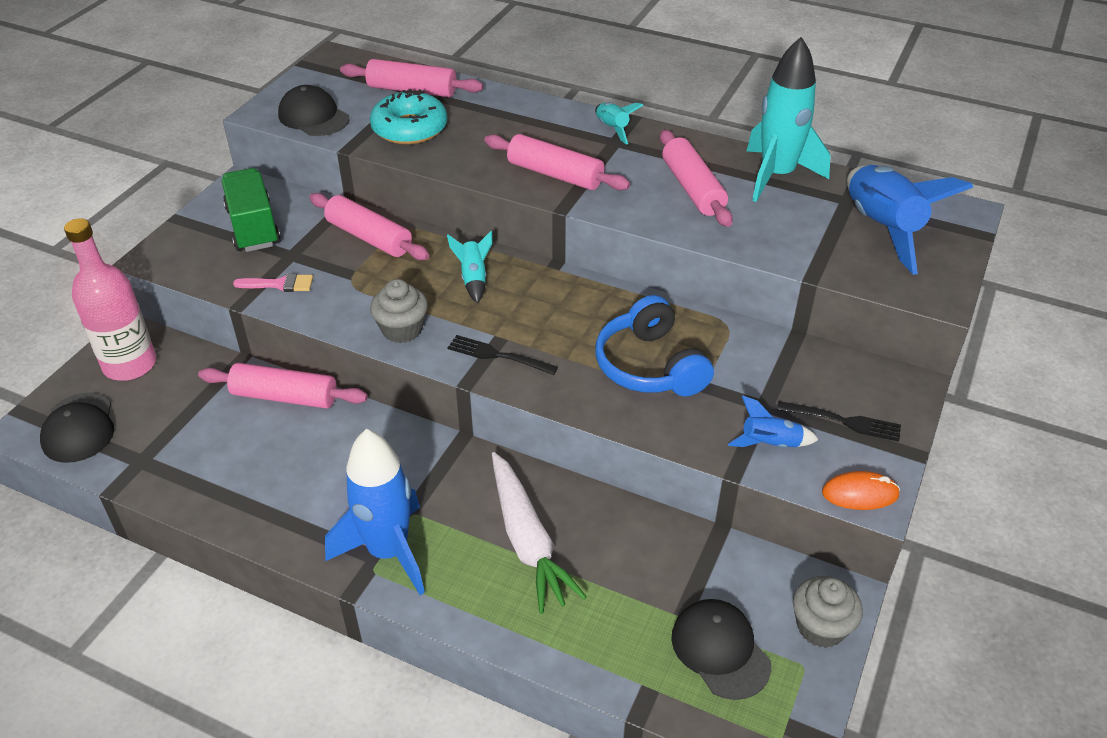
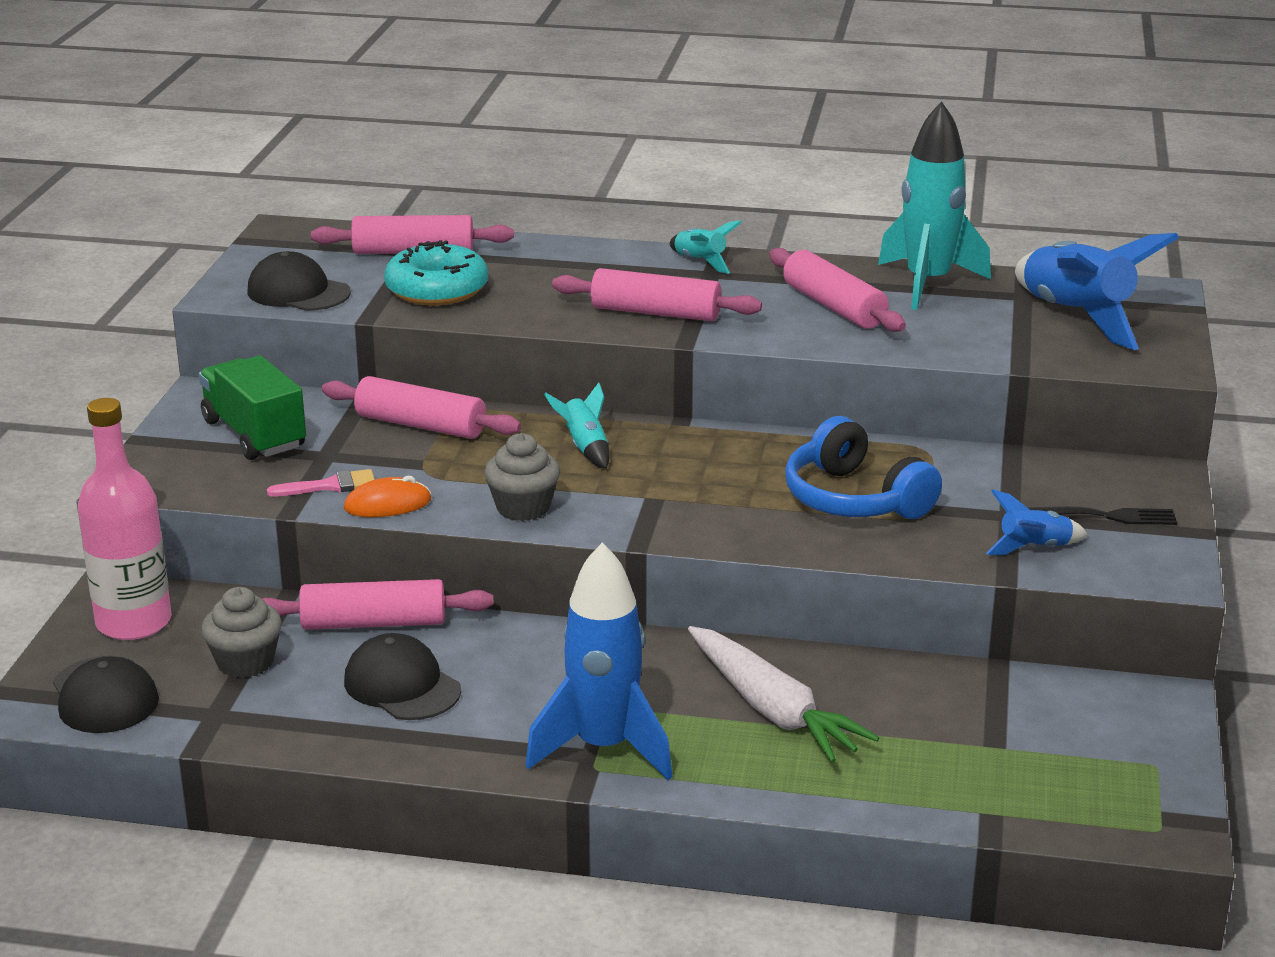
camera: 15 degrees left, 15 degrees down
(499, 356) = (662, 515): black fork -> none
(720, 650) = (1054, 767): black cap -> black cap (402, 685)
(821, 627) = (1157, 729): grey cupcake -> grey cupcake (245, 662)
(860, 494) = (1157, 575): orange mouse -> orange mouse (387, 504)

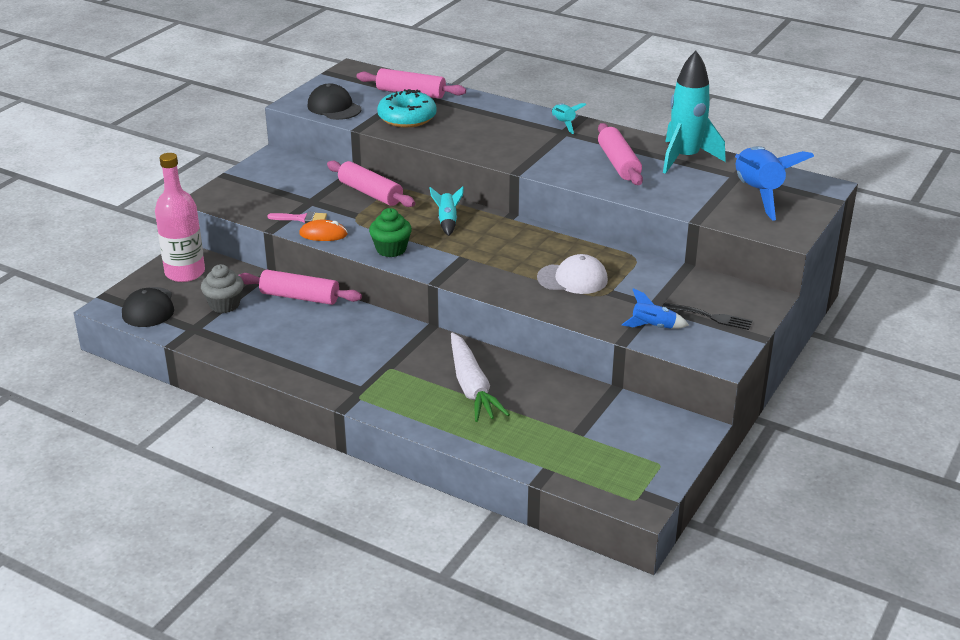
camera: 20 degrees right, 5 degrees up
(254, 434) = (283, 183): green truck -> none
(402, 685) = (292, 333): black cap -> none
(523, 507) = (391, 249): grey cupcake -> green cupcake
(604, 747) = (370, 388): blue rocket -> none
(655, 313) = (515, 151): pink rolling pin -> none
(854, 499) = (572, 279): blue headphones -> white cap

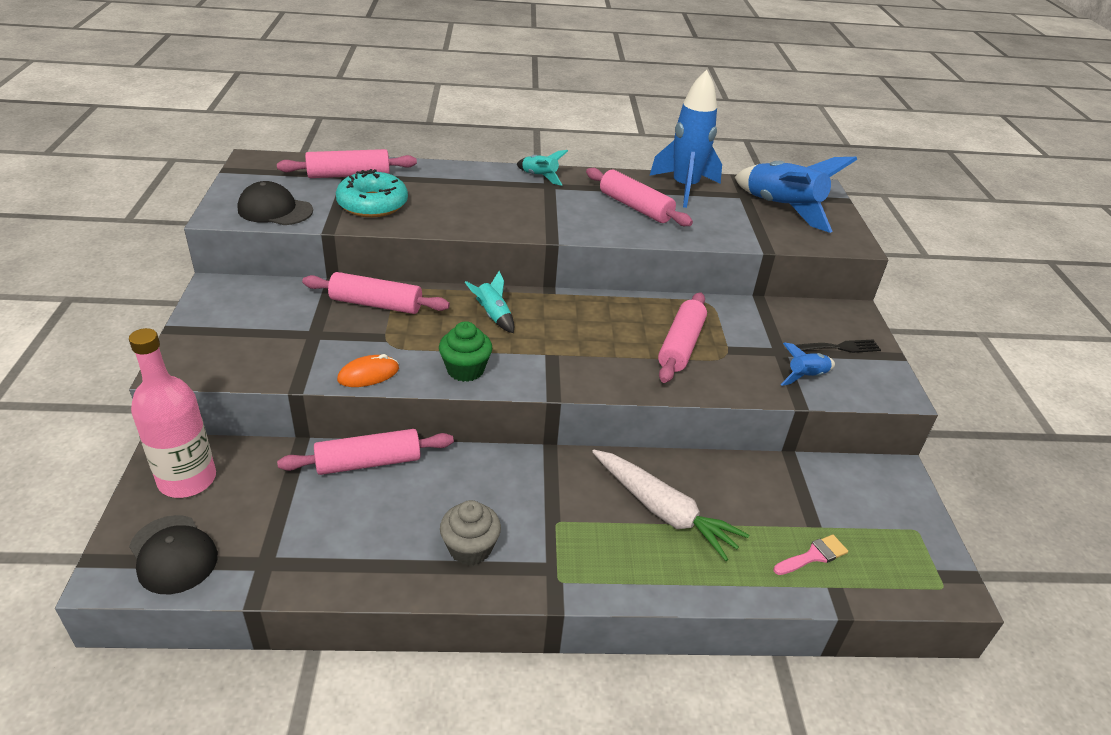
camera: 35 degrees left, 5 degrees up
(224, 305) = (280, 509): grey cupcake -> grey cupcake (470, 548)
(302, 218) = (323, 361): pink brush -> pink brush (813, 555)
(572, 279) = (680, 346): white cap -> pink rolling pin
(685, 158) = (684, 188): turquoise rocket -> blue rocket

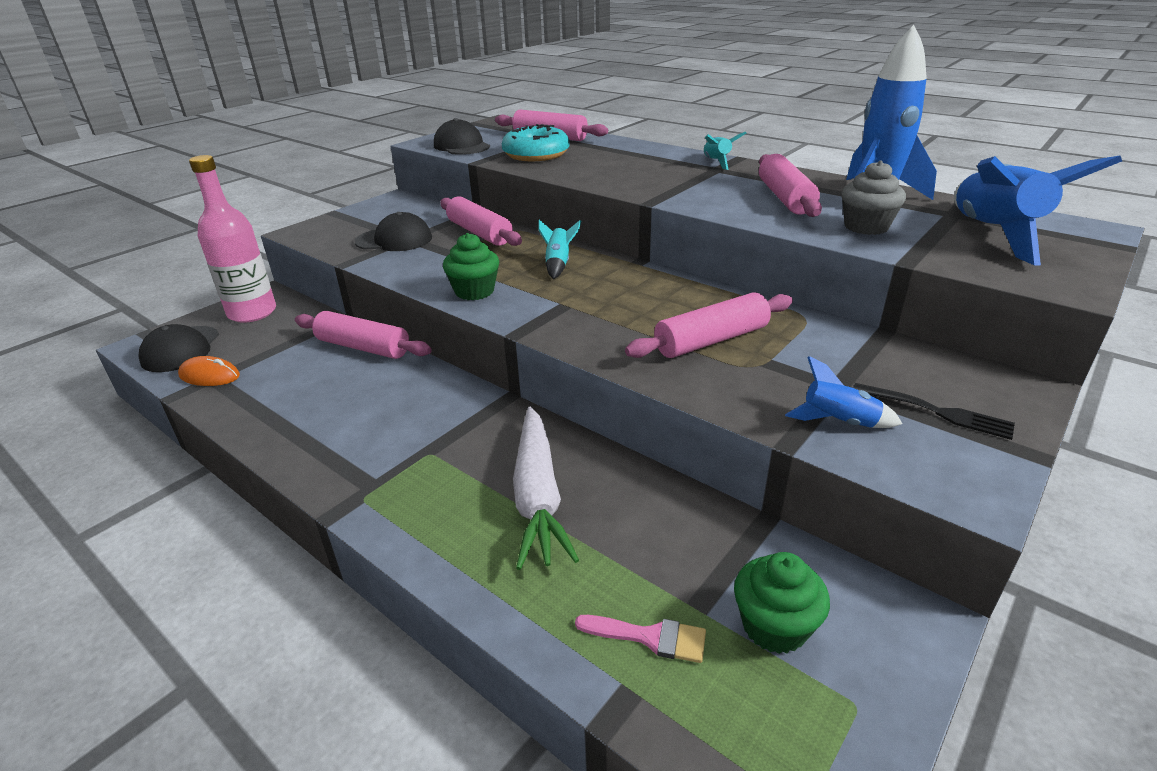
camera: 45 degrees right, 5 degrees down
(303, 341) = (394, 240): none -> black cap
(368, 374) = (401, 271): orange mouse -> orange mouse (210, 376)
(470, 548) = (337, 437): grey cupcake -> grey cupcake (866, 227)
(853, 513) = (774, 626): none -> green cupcake

